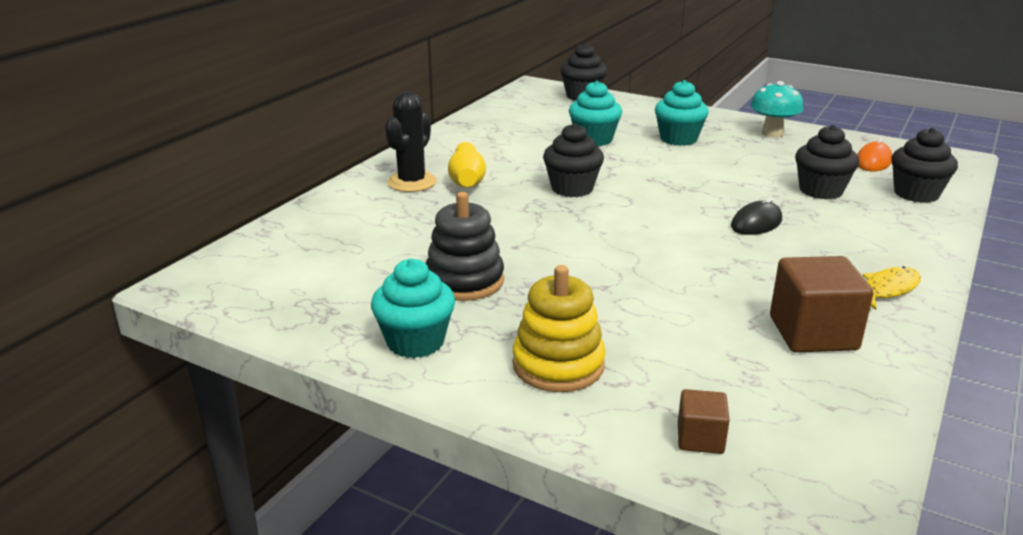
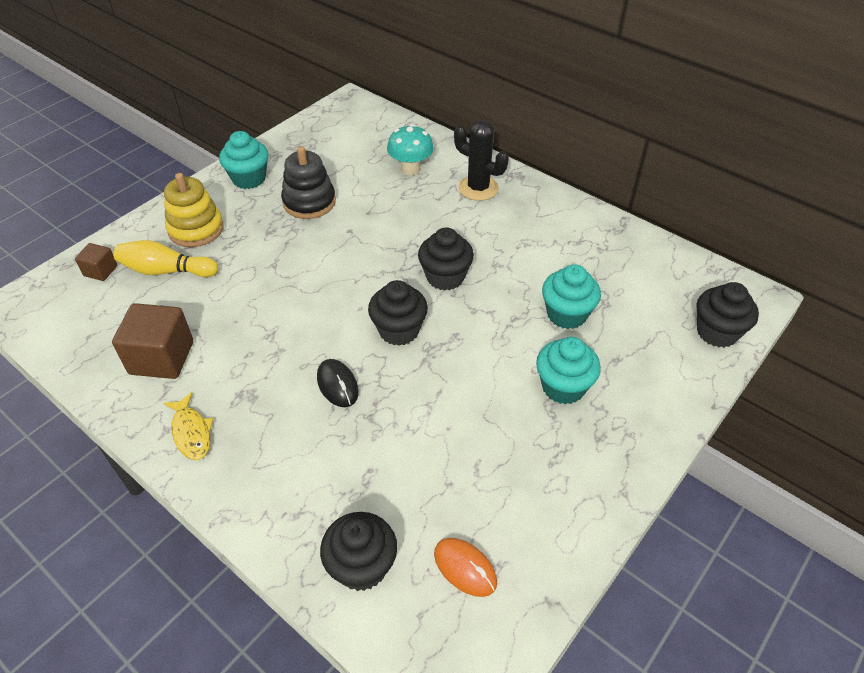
camera: 100 degrees right, 20 degrees up
(467, 179) = (478, 217): yellow bowling pin -> yellow bowling pin (166, 271)
(772, 133) = (575, 491): turquoise mushroom -> turquoise mushroom (410, 169)
(820, 190) = (394, 469): black cupcake -> black cupcake (399, 330)

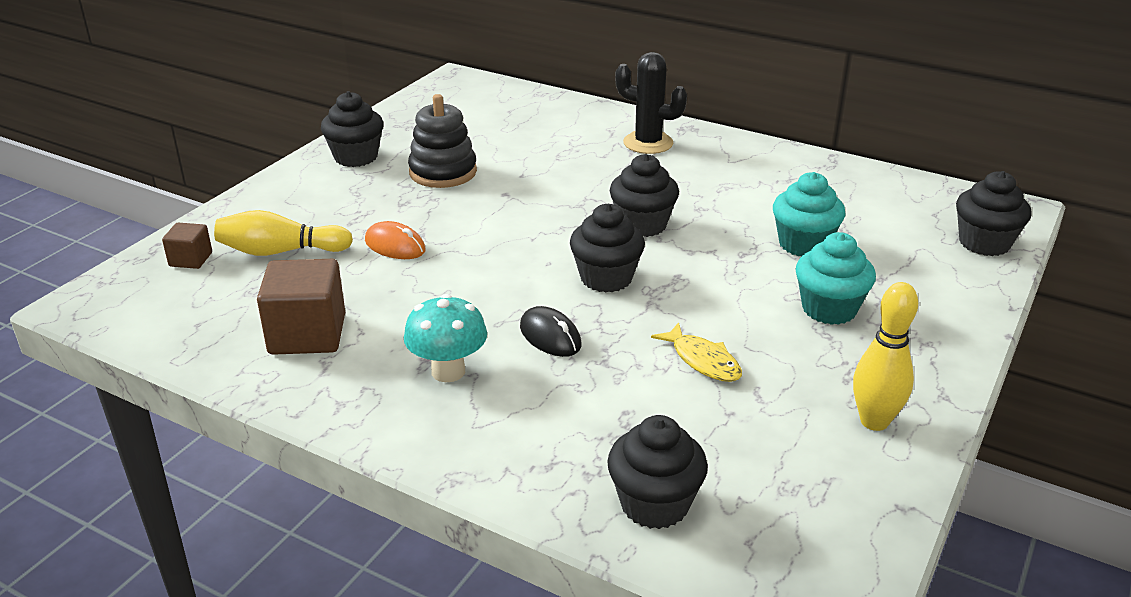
camera: 10 degrees left, 15 degrees down
(191, 432) = (376, 402): yellow fish -> yellow fish (703, 360)
(196, 229) = (305, 209): yellow stacking toy -> none
(249, 179) = (356, 157): turquoise cupcake -> black cupcake
(410, 169) = (558, 133): turquoise mushroom -> turquoise mushroom (448, 371)
(465, 568) = (785, 489): orange mouse -> orange mouse (395, 246)
(558, 510) = (874, 421): none -> yellow bowling pin

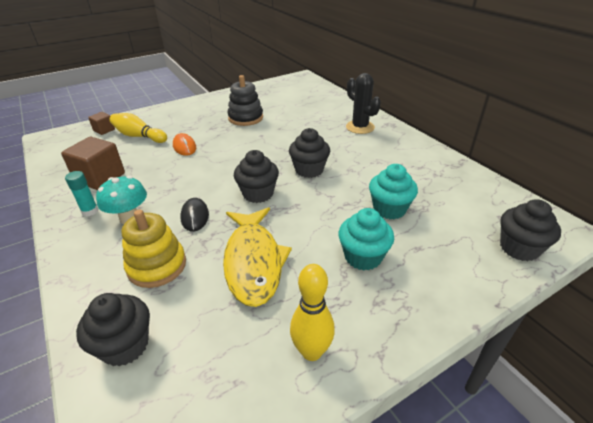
camera: 30 degrees right, 5 degrees up
(356, 157) = (218, 102): black cupcake -> none
(365, 384) = (90, 211): none -> turquoise glue stick
(577, 412) = (157, 266): none -> yellow stacking toy
(703, 360) = (253, 262): yellow fish -> yellow fish, size x1.98

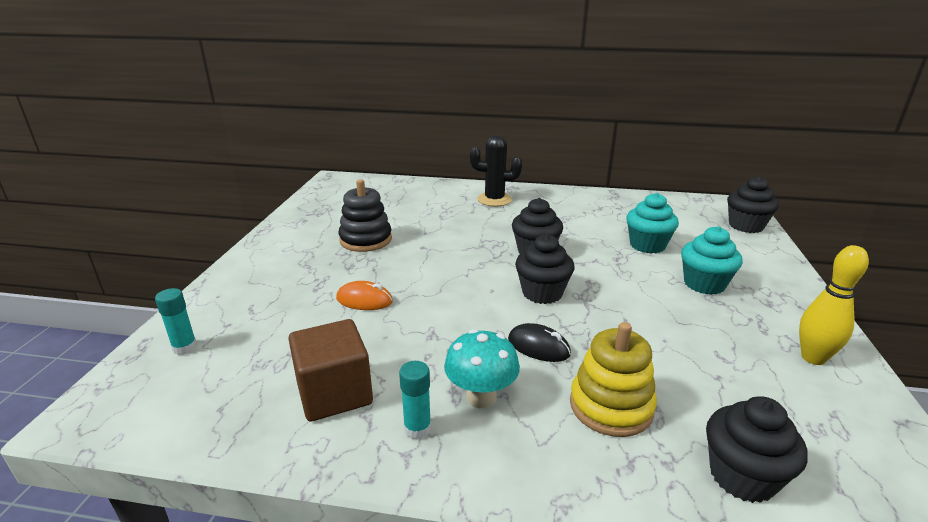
camera: 50 degrees left, 10 degrees down
(104, 130) = (185, 347): brown cube -> turquoise glue stick
(139, 136) = (268, 324): yellow bowling pin -> none
(253, 262) = (662, 340): yellow fish -> none

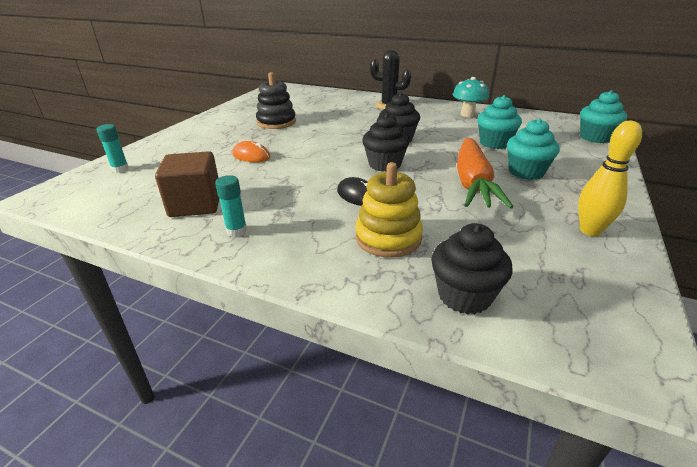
camera: 15 degrees right, 5 degrees up
(481, 397) = (294, 219): turquoise mushroom -> turquoise mushroom (467, 114)
(657, 308) = (472, 183): none -> orange carrot
(746, 226) = (595, 138): black cupcake -> turquoise cupcake

